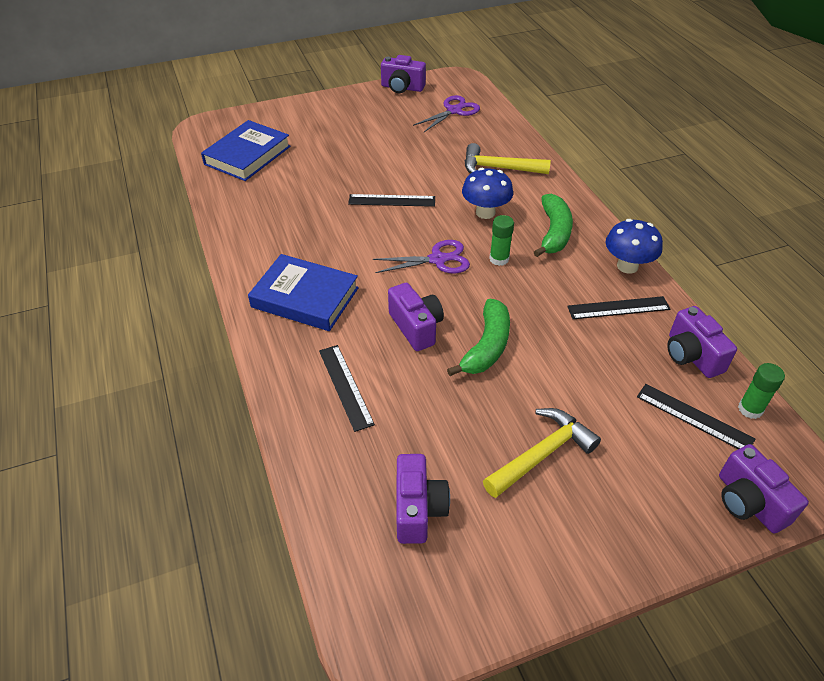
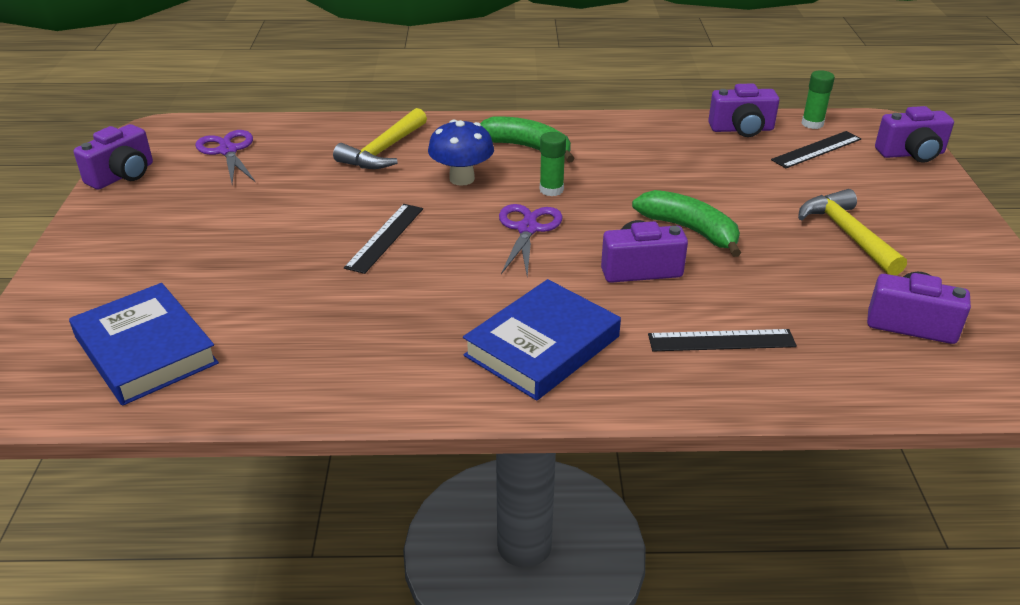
camera: 70 degrees left, 10 degrees down
(618, 308) = (664, 145): black ruler -> none
(627, 266) = (605, 124): blue mushroom -> none

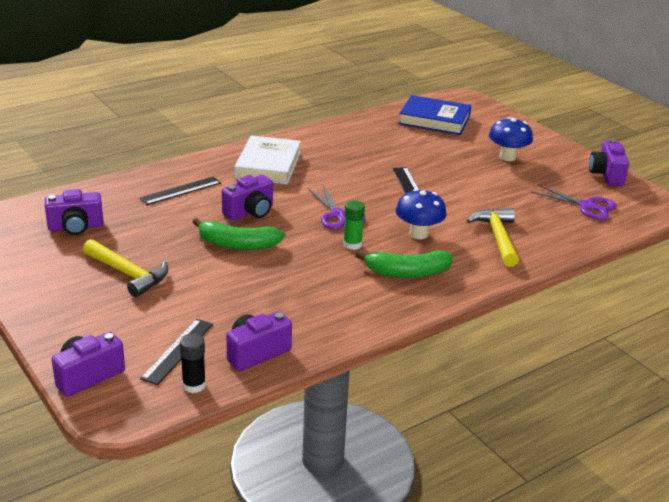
camera: 145 degrees right, 5 degrees down
(181, 239) = (507, 157): none -> blue mushroom
(542, 346) = (268, 165): blue book -> white book
(812, 124) = (194, 385): green glue stick -> black glue stick

